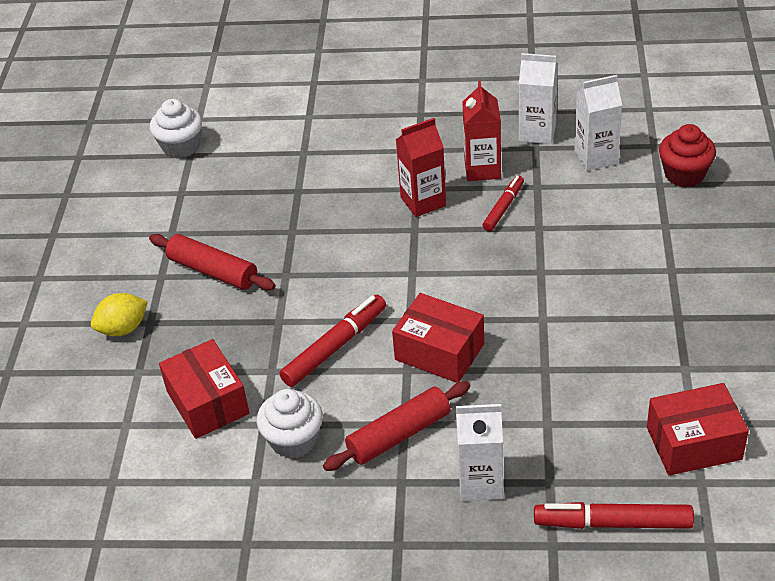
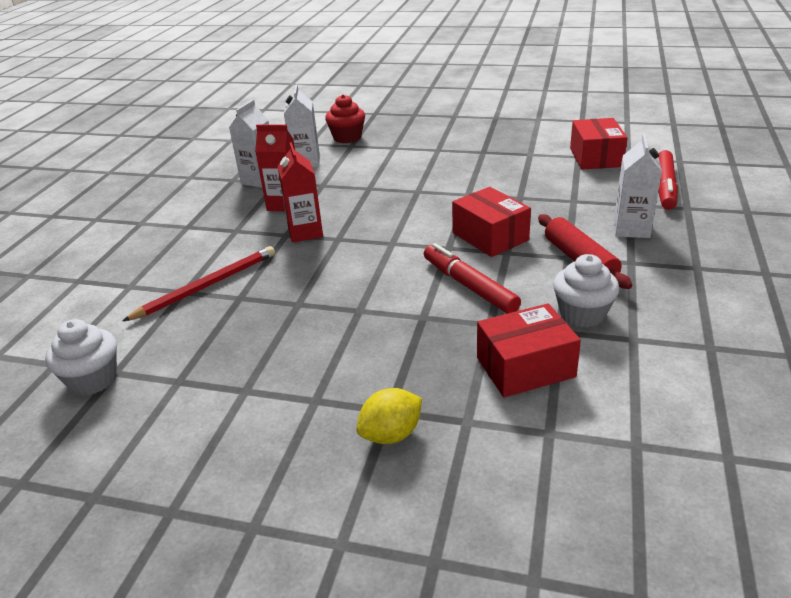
camera: 80 degrees left, 10 degrees down
(123, 329) = (391, 434): yellow lemon -> yellow lemon turned 75 degrees clockwise
(212, 271) = (328, 359): red rolling pin -> none
(314, 164) = (207, 286): none -> red pencil
(439, 352) = (490, 236): red box -> red box turned 75 degrees counterclockwise
(503, 207) = (337, 199): red marker -> none

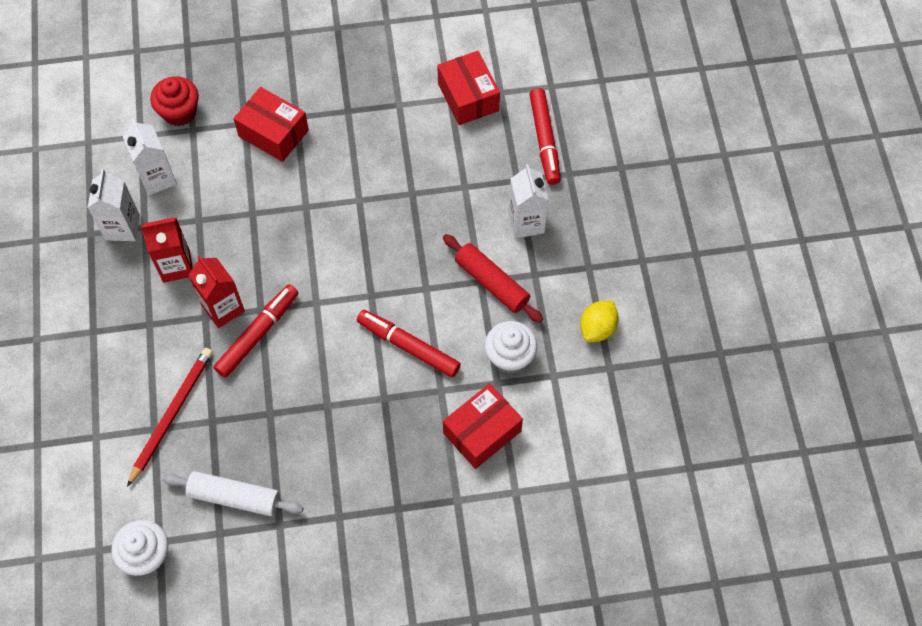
camera: 25 degrees left, 30 degrees up
(216, 356) = (235, 497): none -> white rolling pin
(325, 252) = (258, 334): none -> red marker
(391, 434) = (409, 530): yellow lemon -> yellow lemon (597, 328)
(490, 236) = (404, 268): red box -> red box (273, 133)

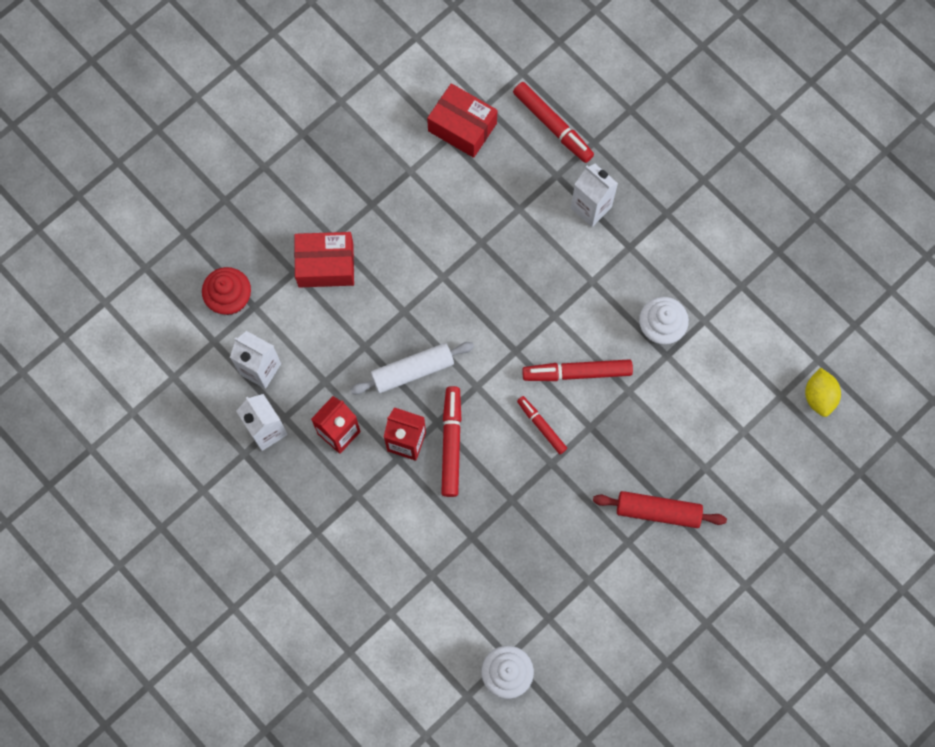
camera: 35 degrees left, 10 degrees up
(172, 414) = (436, 554): red pencil -> none
(235, 497) = (537, 583): white rolling pin -> white rolling pin (412, 370)
(343, 370) = (541, 426): none -> red marker
(482, 432) = (684, 402): red box -> none
(491, 283) = (601, 277): red rolling pin -> red rolling pin (658, 511)
(597, 328) = (710, 259): yellow lemon -> yellow lemon (819, 396)

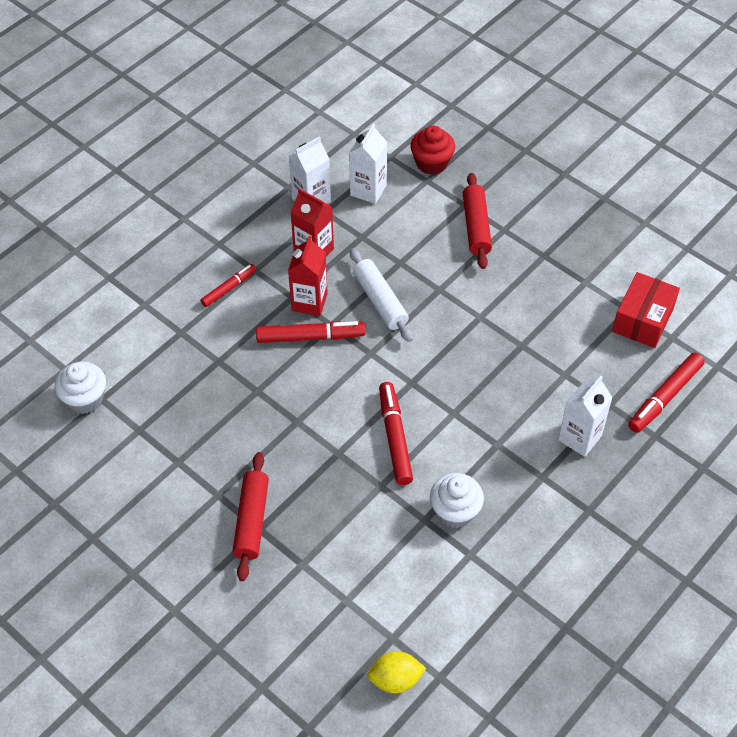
camera: 85 degrees right, 20 degrees down
(326, 265) = (476, 227): red box -> red rolling pin
(541, 426) = (335, 410): red marker -> red marker (229, 288)

